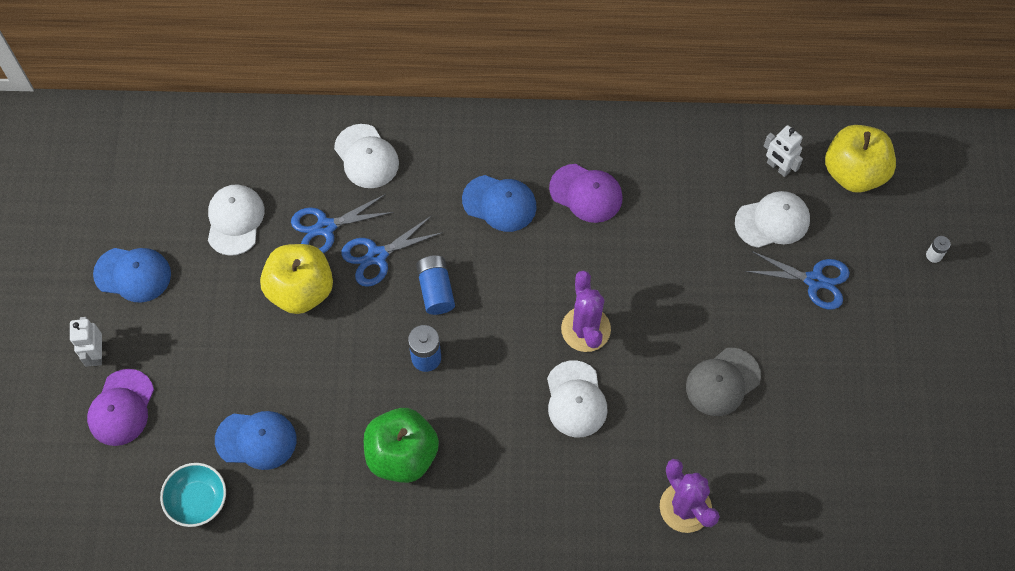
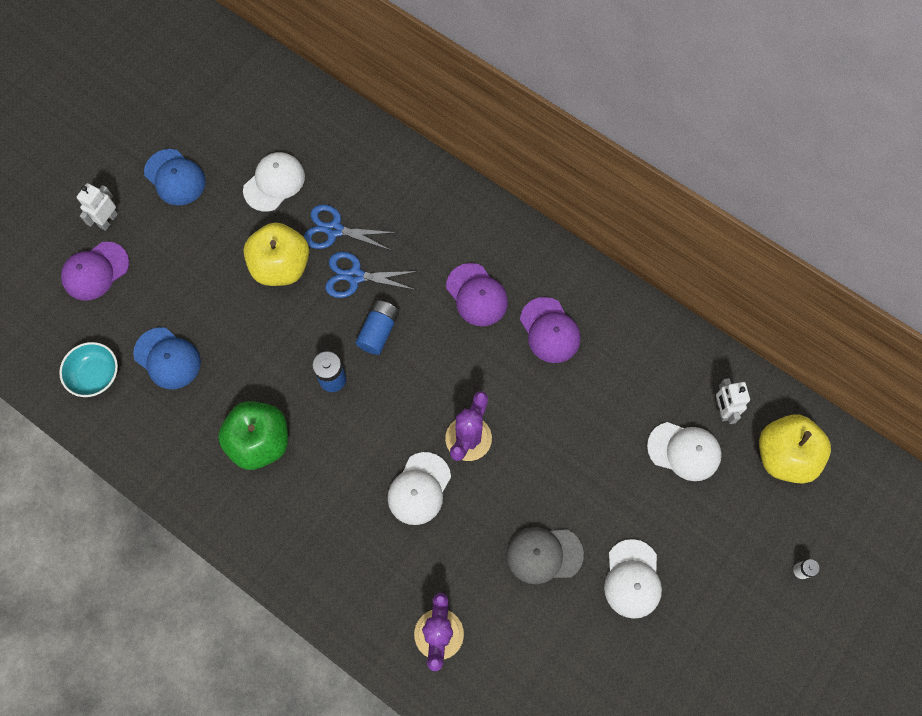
camera: 35 degrees right, 5 degrees up
(366, 156) = (404, 194): white cap -> white cap (632, 579)
(499, 203) = (477, 295): blue cap -> purple cap
(814, 280) = (682, 523): blue scissors -> none

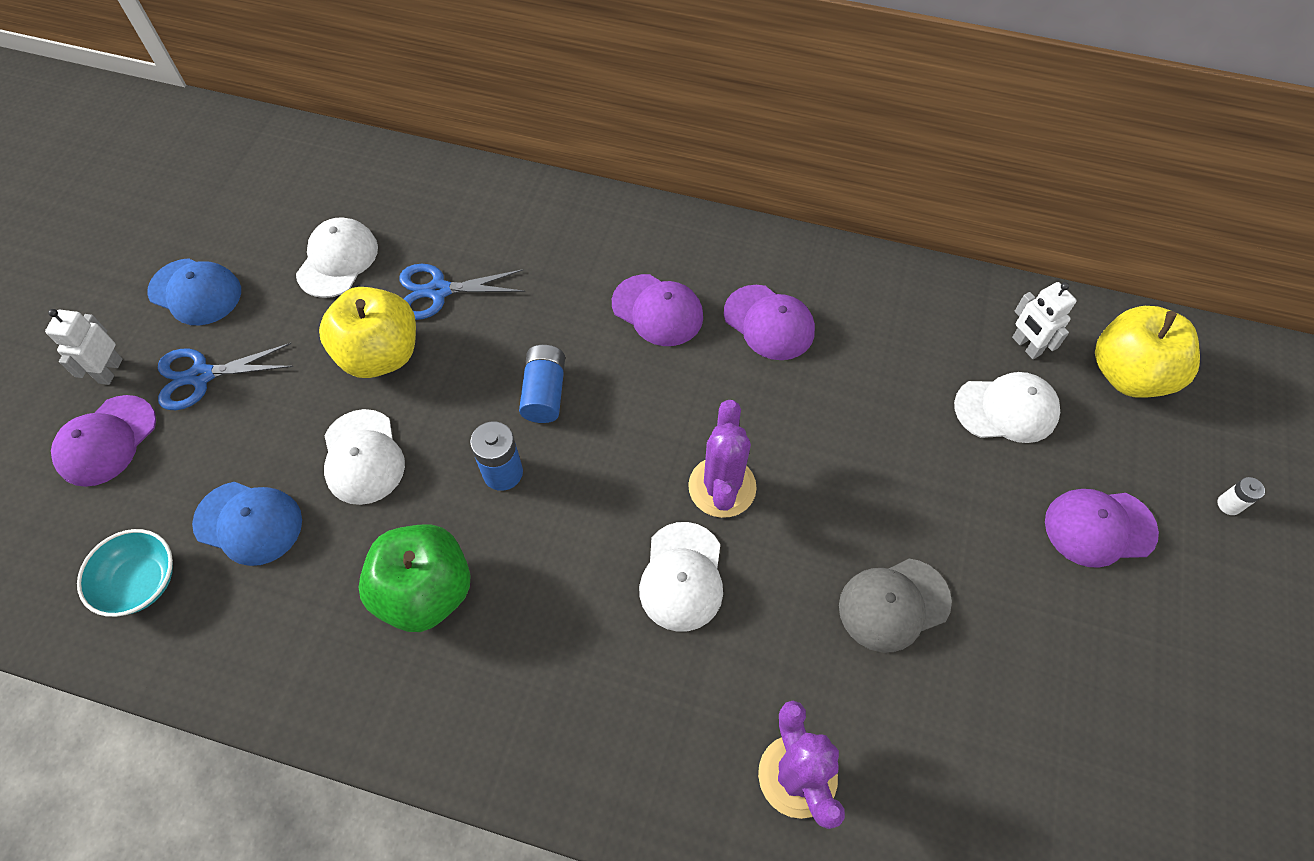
camera: 20 degrees left, 10 degrees down
(355, 276) = (487, 336): blue scissors -> blue scissors (201, 376)
(632, 579) = (1026, 594): white cap -> white cap (363, 457)
(703, 554) = (1099, 527): none -> purple cap

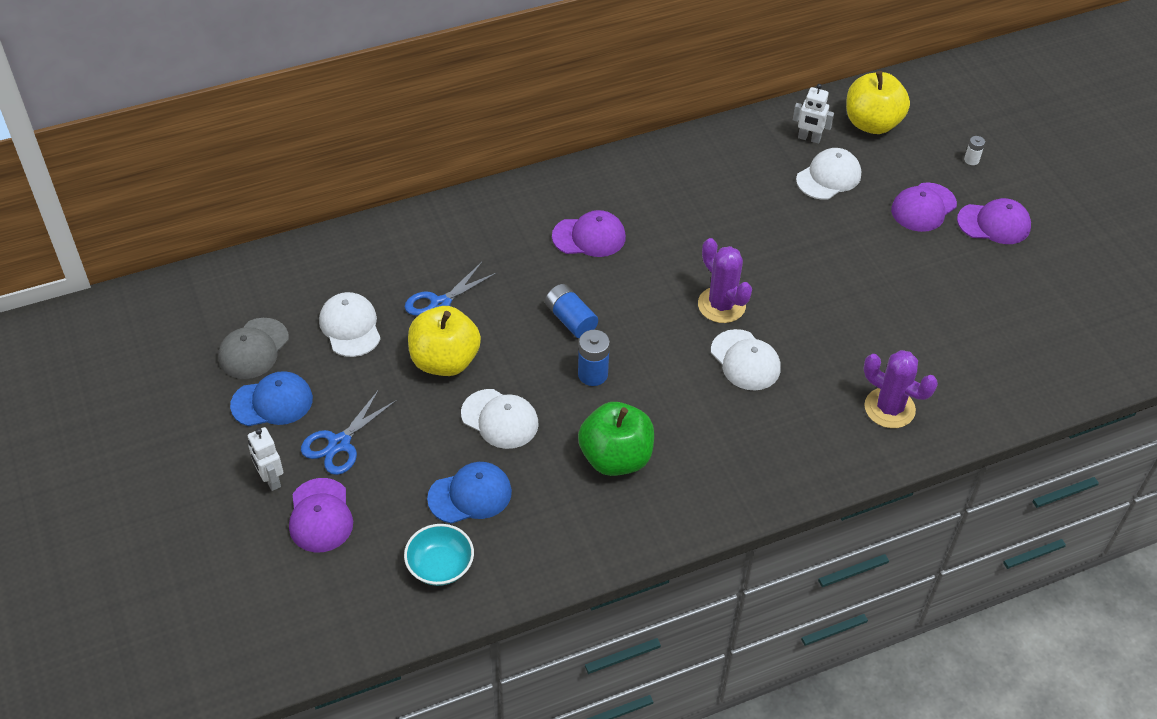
camera: 40 degrees left, 10 degrees down
(769, 323) = (660, 206): purple cap -> purple cap (994, 223)
(893, 604) = (861, 305): grey cap -> grey cap (253, 349)

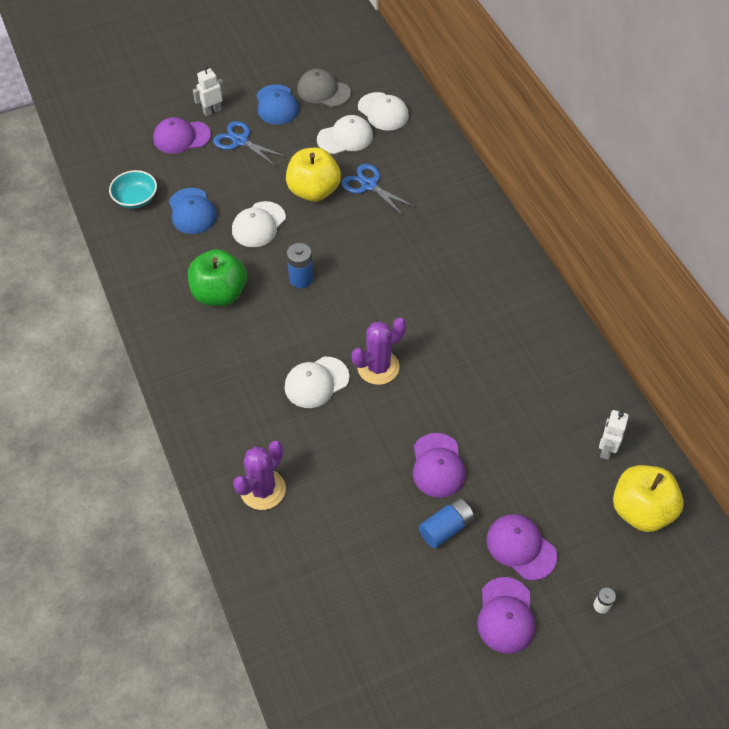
camera: 90 degrees right, 5 degrees up
(570, 320) = (357, 264): blue battery -> blue battery (445, 528)
(589, 237) = (450, 275): purple cap -> purple cap (438, 465)
(828, 177) = (552, 463): white cap -> white cap (383, 112)

